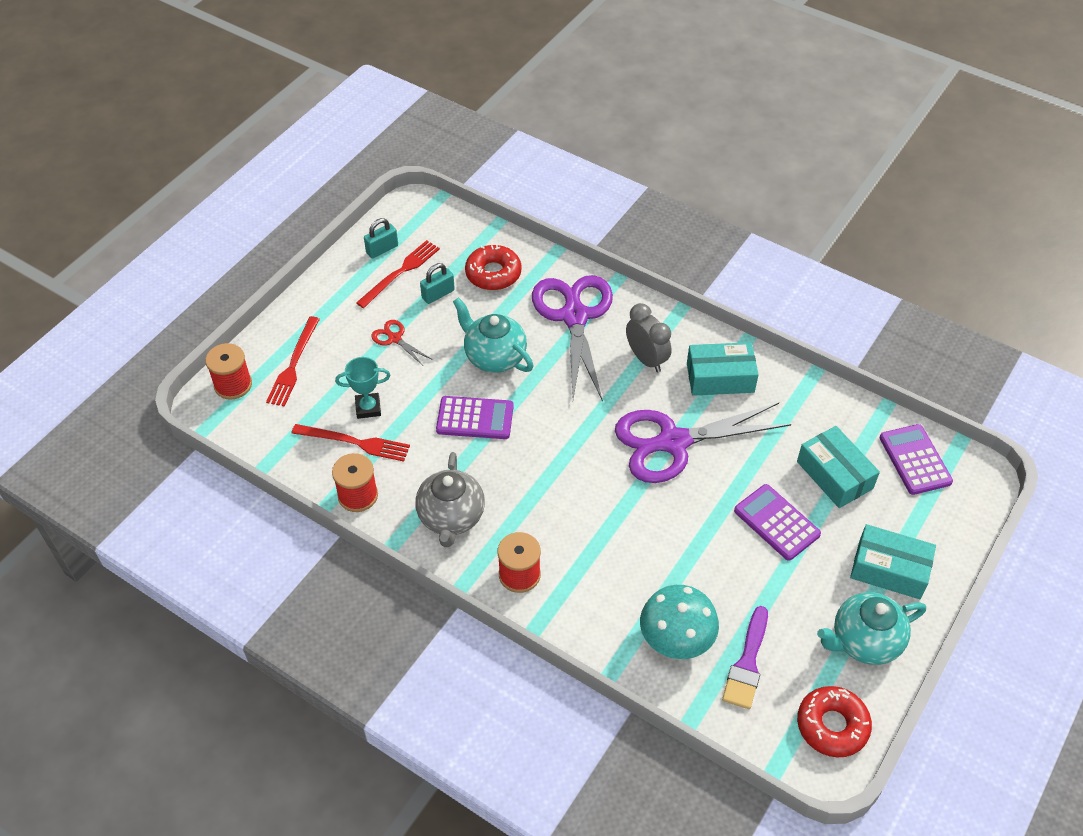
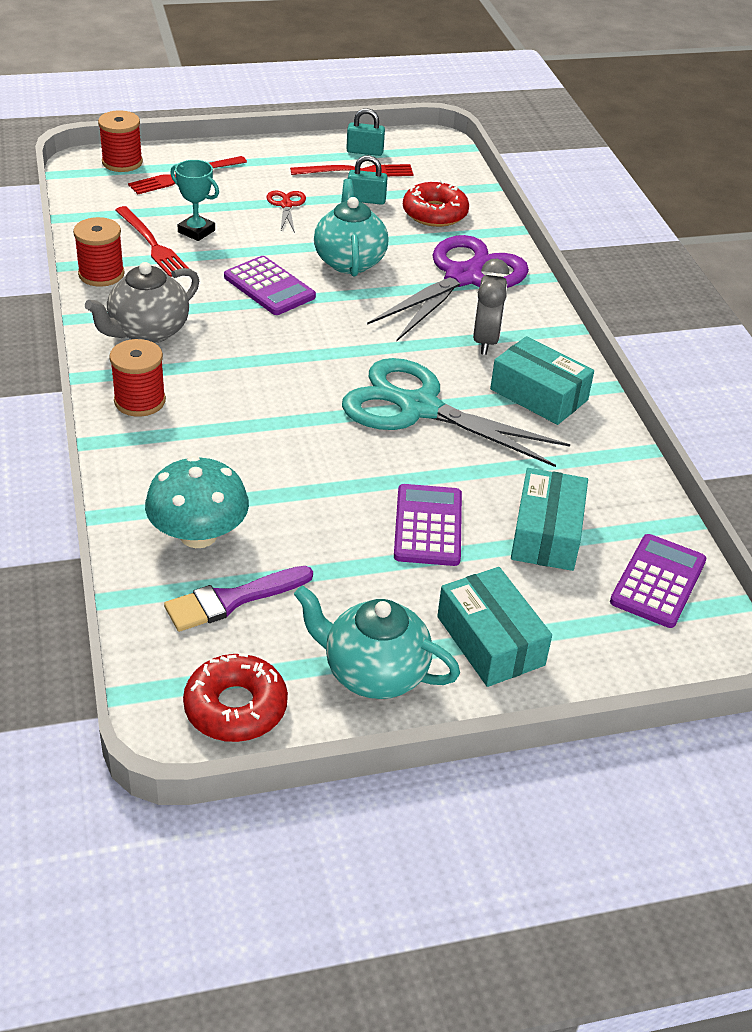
camera: 40 degrees right, 10 degrees down
(673, 442) = (419, 408): purple scissors -> turquoise scissors

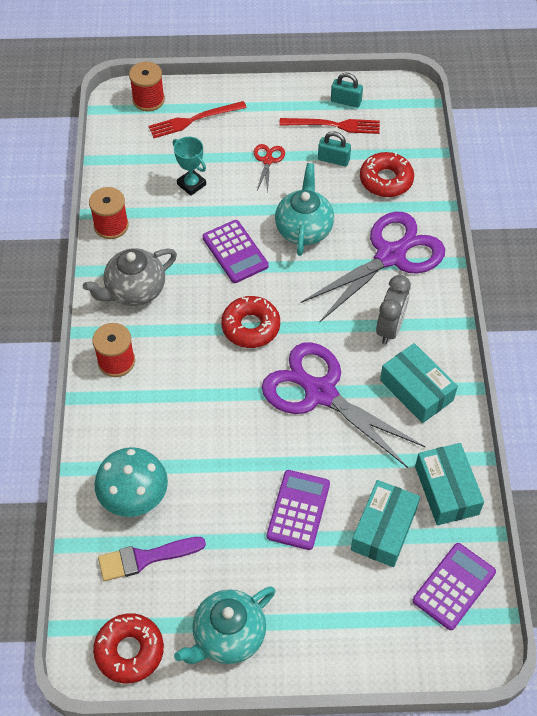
camera: 15 degrees right, 15 degrees up
(152, 244) = (155, 196): red fork -> none
(309, 353) = (250, 327): none -> red donut
(373, 672) = (228, 636): turquoise teapot -> turquoise teapot turned 75 degrees counterclockwise
(419, 408) = (320, 393): turquoise scissors -> purple scissors
(490, 641) = (316, 621): turquoise box -> turquoise box (446, 490)

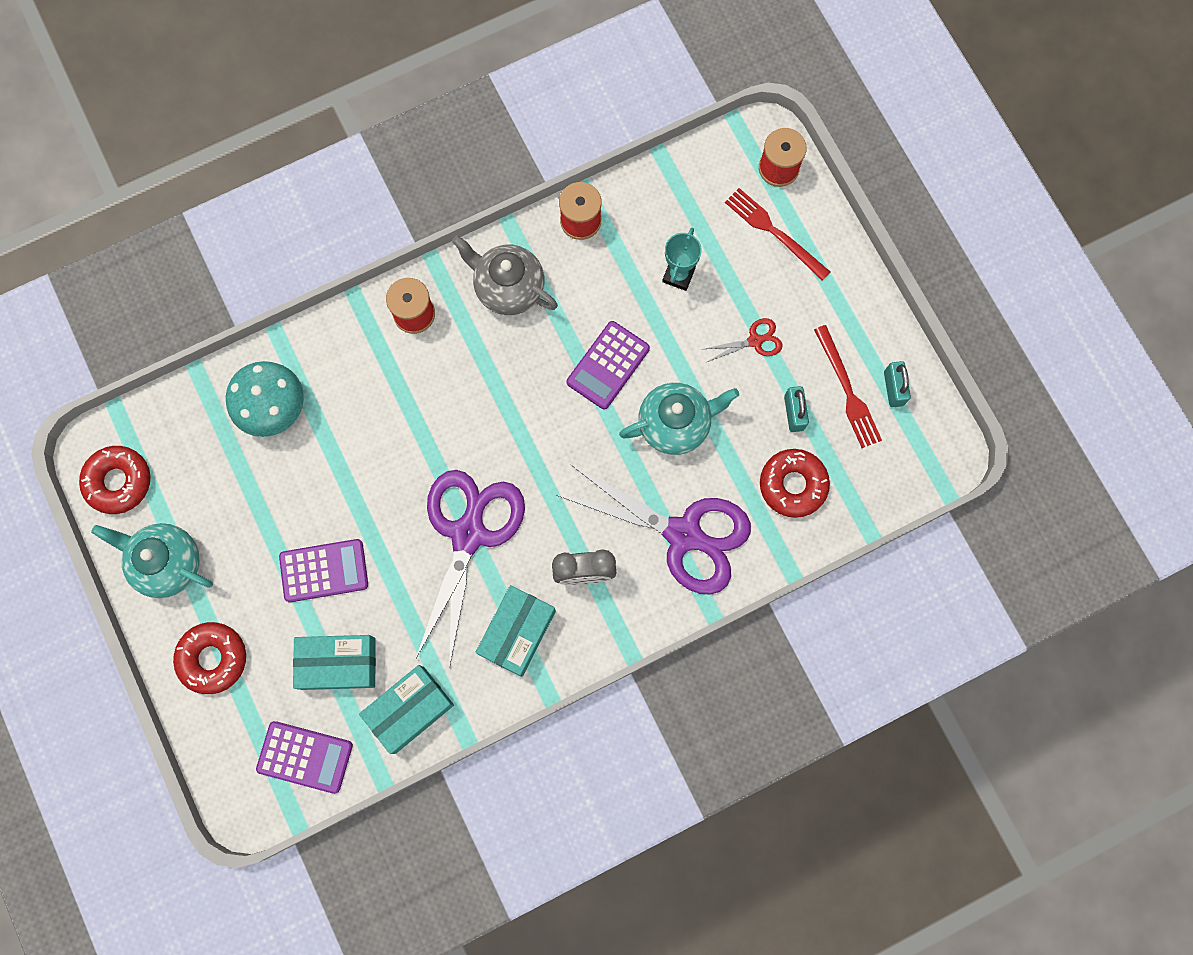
camera: 65 degrees right, 20 degrees up
(145, 558) = (213, 450): purple brush -> none
(250, 327) = (518, 426): red donut -> red donut (213, 658)

